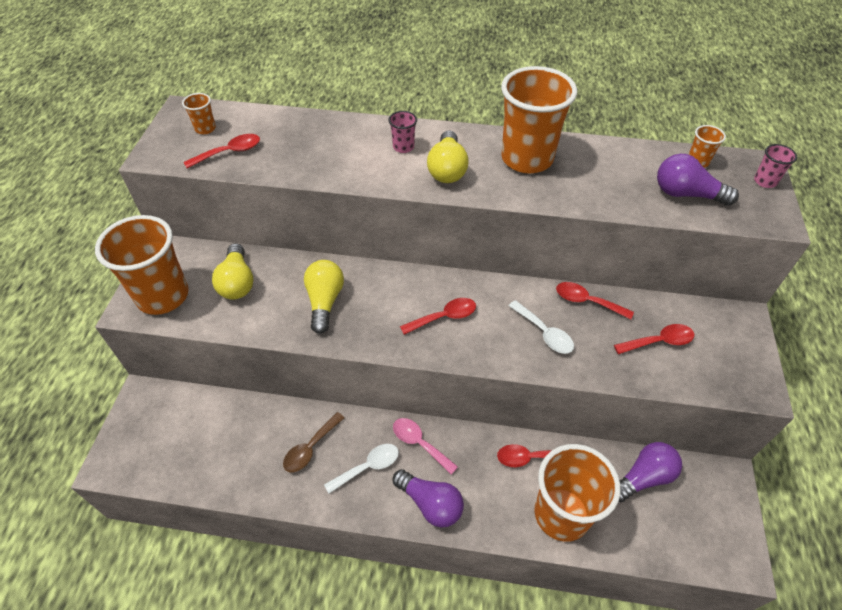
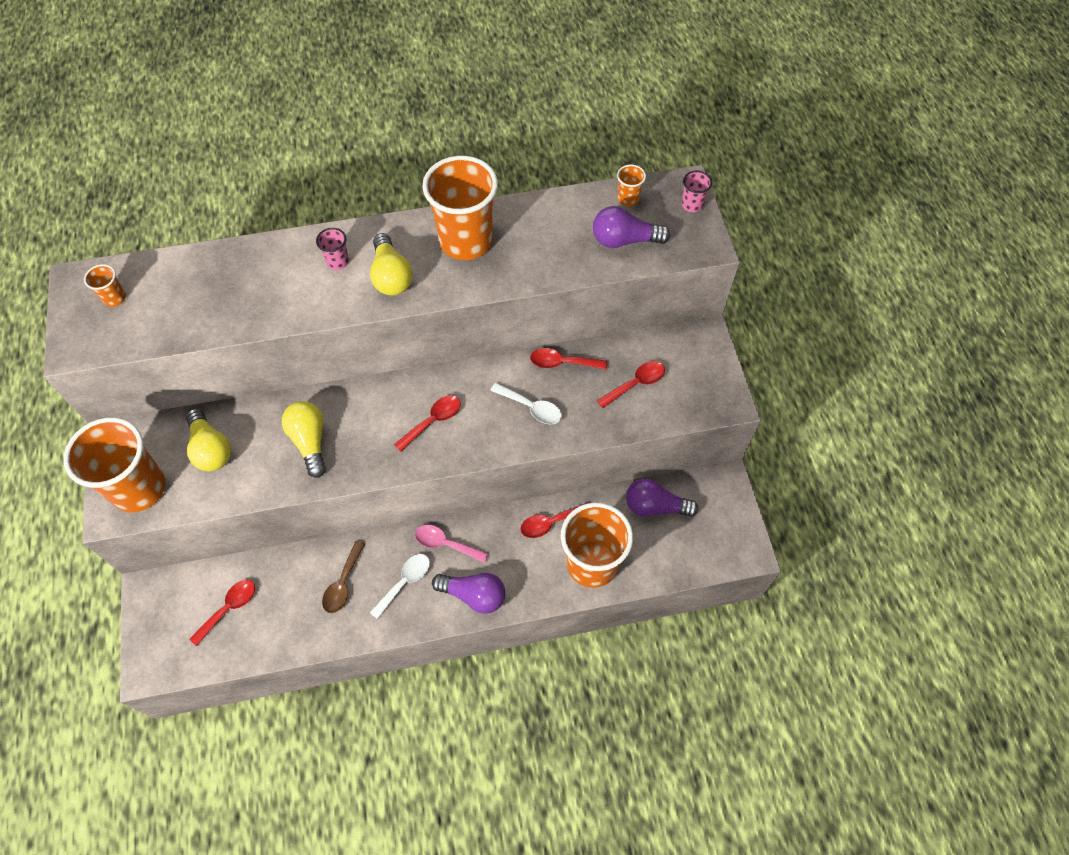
camera: 20 degrees left, 10 degrees up
(229, 152) = (156, 321): red spoon -> red spoon (229, 608)
(644, 477) = (655, 506): purple light bulb -> purple light bulb turned 120 degrees counterclockwise

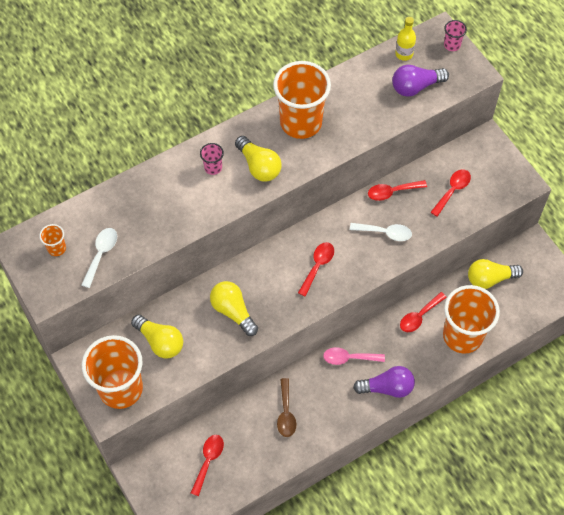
camera: 20 degrees left, 0 degrees up
(405, 582) = (332, 396): white spoon -> white spoon (101, 254)
(628, 199) = (404, 54): orange cup -> yellow bottle
(655, 506) = (490, 279): purple light bulb -> yellow light bulb

